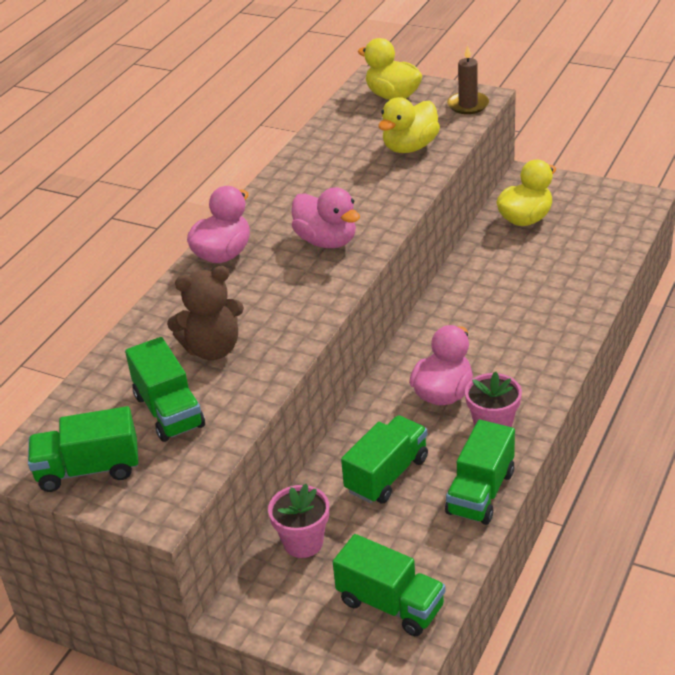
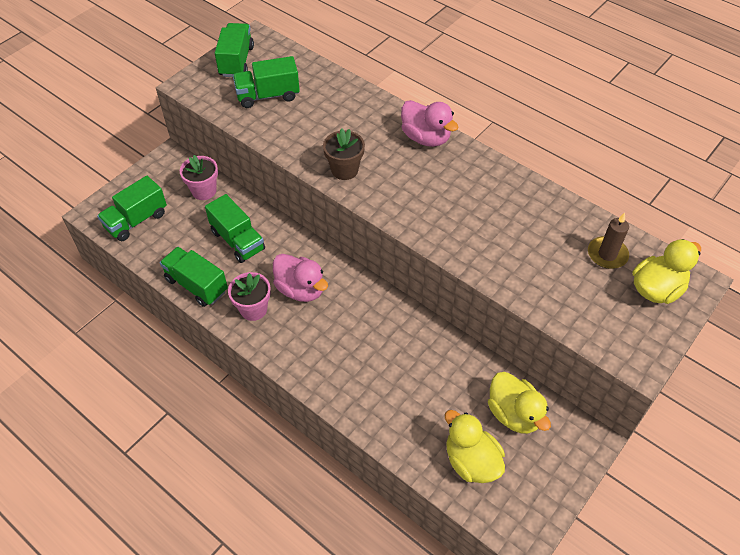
camera: 100 degrees right, 15 degrees up
(212, 349) = (318, 120): brown teddy bear -> none
(302, 305) = (344, 170): none -> brown flower pot
(327, 241) = (420, 196): pink duck -> none
(410, 147) = (551, 280): yellow duck -> yellow duck (471, 461)
(468, 105) = (624, 346): brown candle -> brown candle (607, 254)

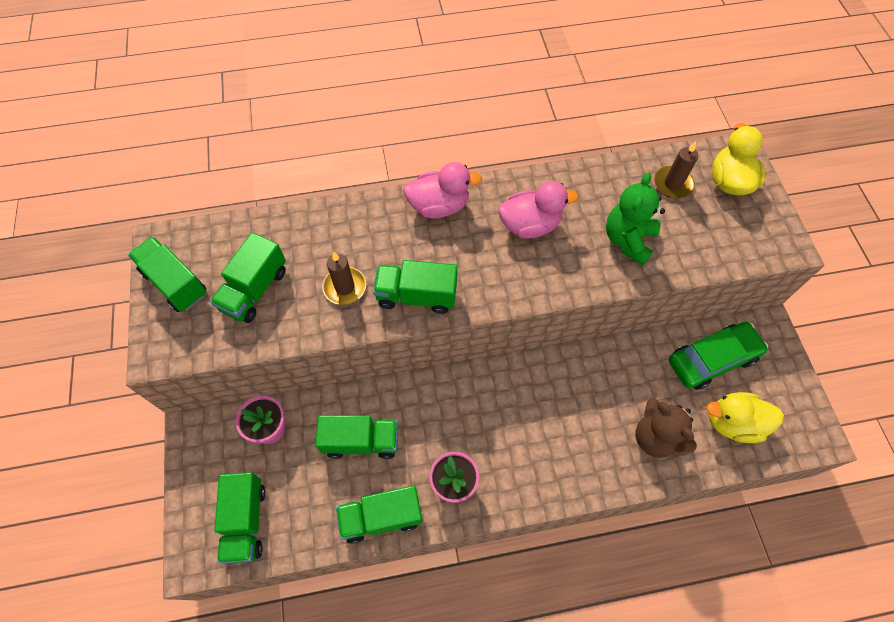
camera: 50 degrees left, 10 degrees up
(301, 289) = (465, 427): pink duck -> pink duck (530, 225)
(313, 133) = (344, 287): none -> brown candle
(344, 170) = (416, 296): brown flower pot -> green truck
(405, 412) = (655, 437): none -> brown teddy bear
(514, 414) = (712, 359): yellow duck -> green car
(521, 256) = (628, 240): none -> green teddy bear

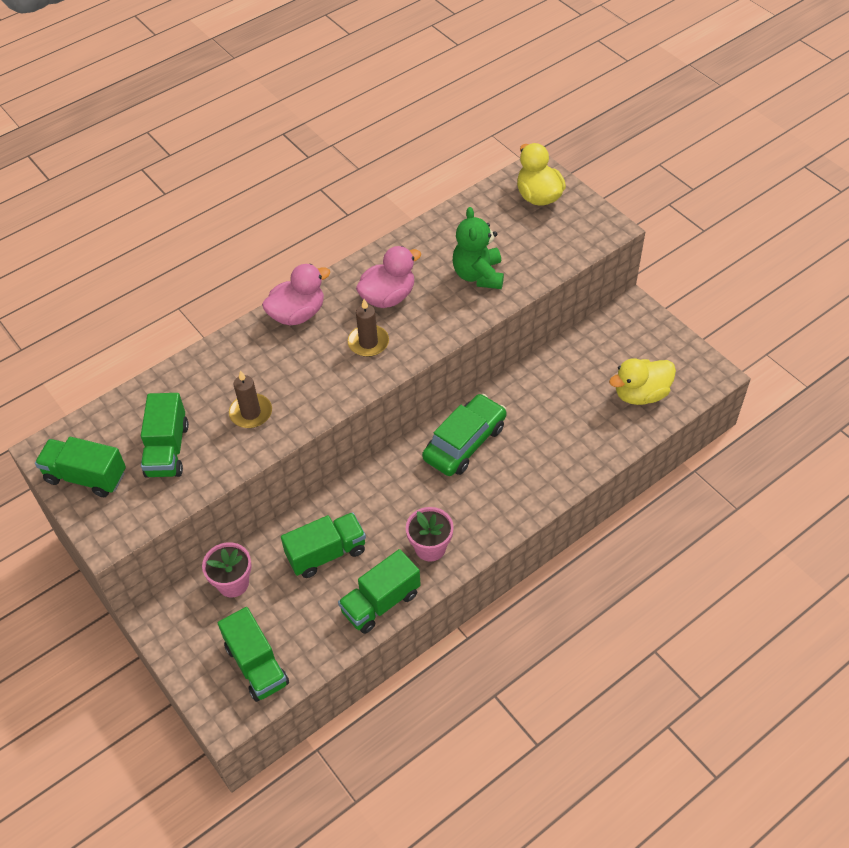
camera: 25 degrees left, 10 degrees down
(416, 296) = (320, 392): green truck -> none
(655, 437) = (583, 433): brown teddy bear -> none
(672, 184) = (493, 216): brown candle -> brown candle (368, 342)
(712, 359) = (599, 353): green car -> green car (464, 442)

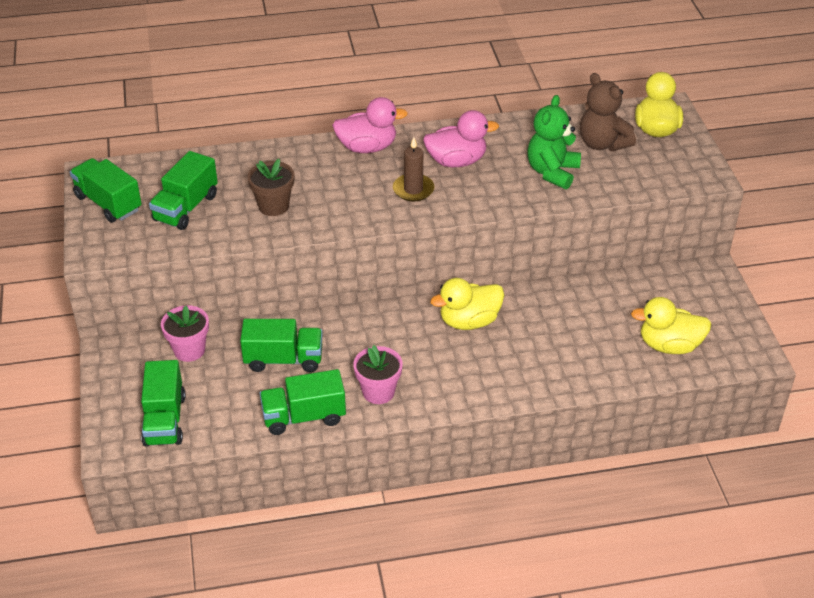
camera: 25 degrees right, 10 degrees down
(251, 413) = (273, 206): brown candle -> brown flower pot
(464, 442) = (469, 321): green car -> yellow duck
(503, 228) = (602, 143): none -> brown teddy bear

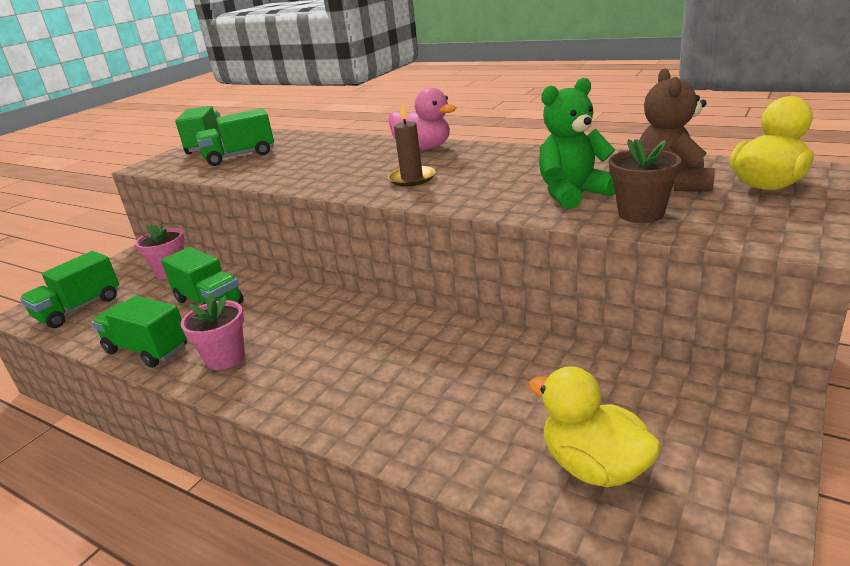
camera: 45 degrees right, 15 degrees down
(273, 206) = (291, 166): brown flower pot -> brown flower pot (641, 214)
(456, 161) = (484, 169): pink duck -> none
(469, 321) = (389, 334): yellow duck -> none

